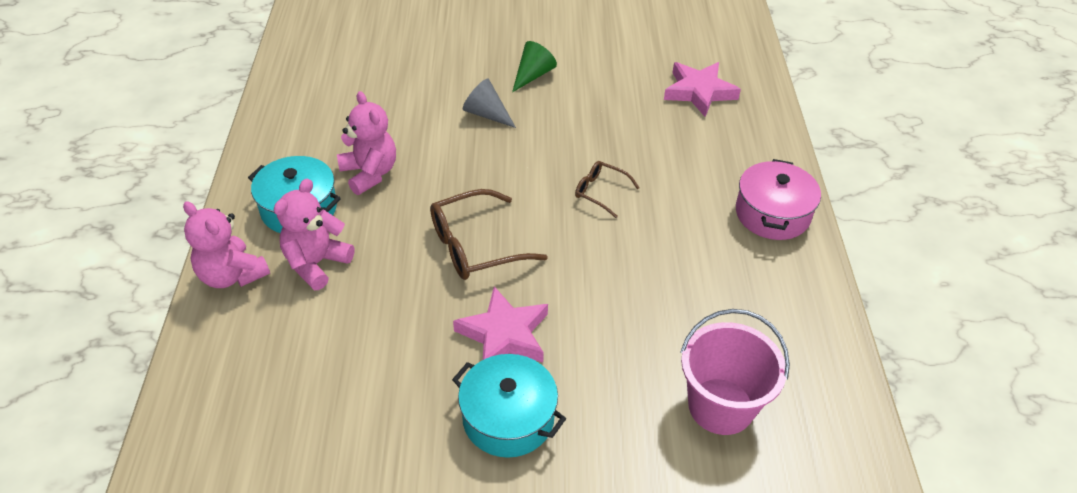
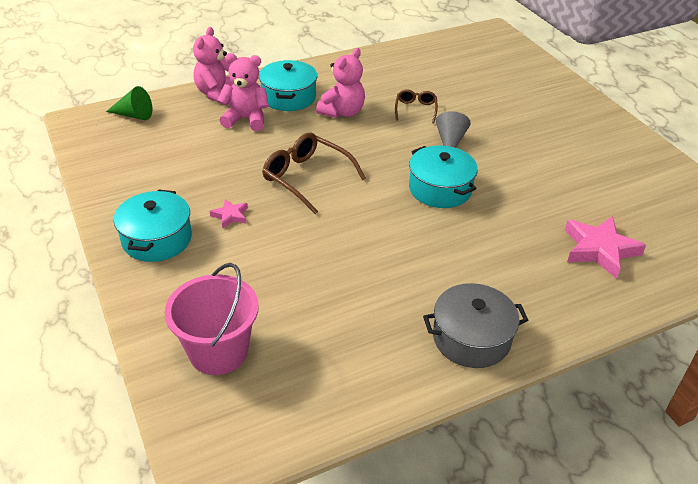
camera: 65 degrees right, 5 degrees down
(504, 335) = (230, 216): pink star -> pink star, size x0.51
(533, 75) = (519, 150): green cone -> green cone (134, 115)
(559, 152) = (440, 189): none -> turquoise pot
(600, 192) = (412, 223): brown glasses -> brown glasses (415, 109)
(772, 214) = (471, 338): pink pot -> grey pot

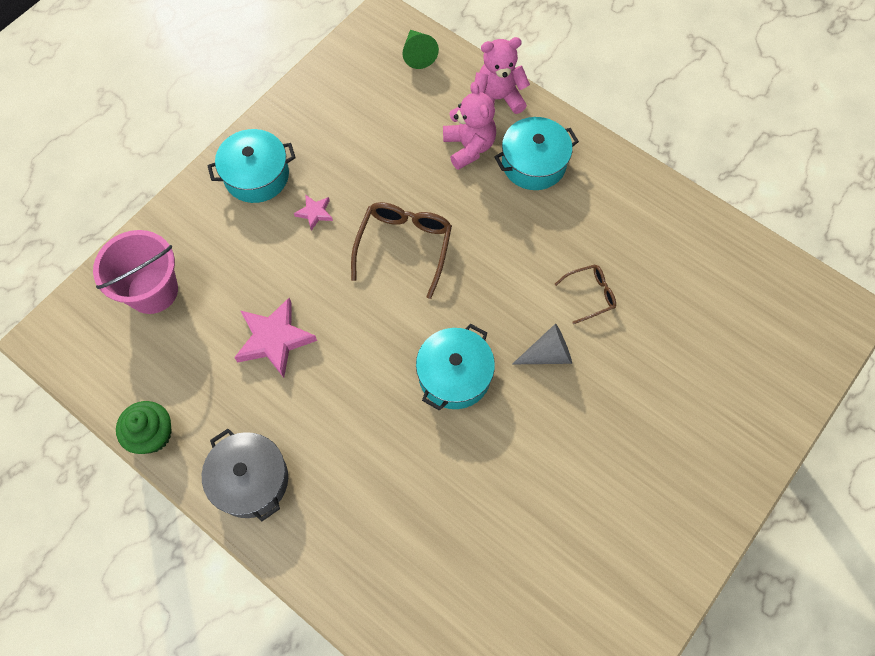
camera: 65 degrees right, 25 degrees up
(342, 112) = (538, 226): pink teddy bear -> none
(383, 400) = (152, 434): none -> green cupcake
(599, 249) = (436, 567): pink star -> pink star (274, 339)

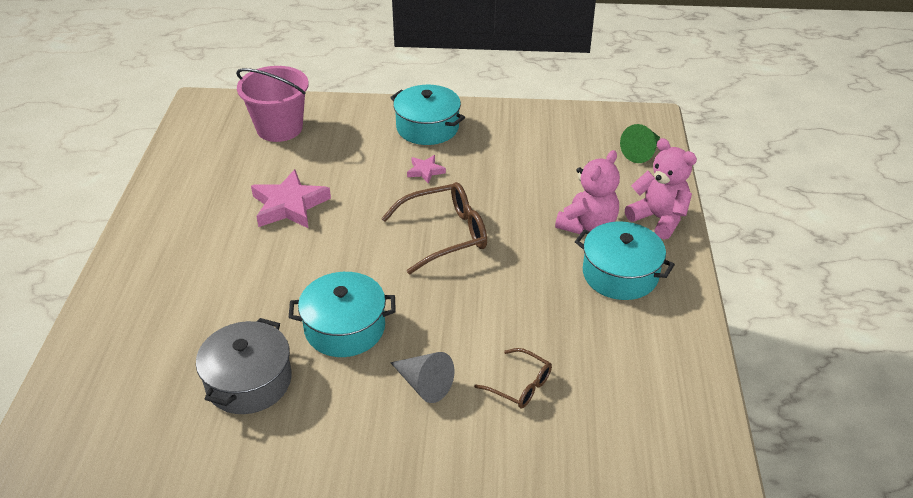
camera: 55 degrees right, 25 degrees down
(152, 434) = (157, 185): green cupcake -> none
(250, 480) = (152, 253): grey pot -> grey pot (249, 381)

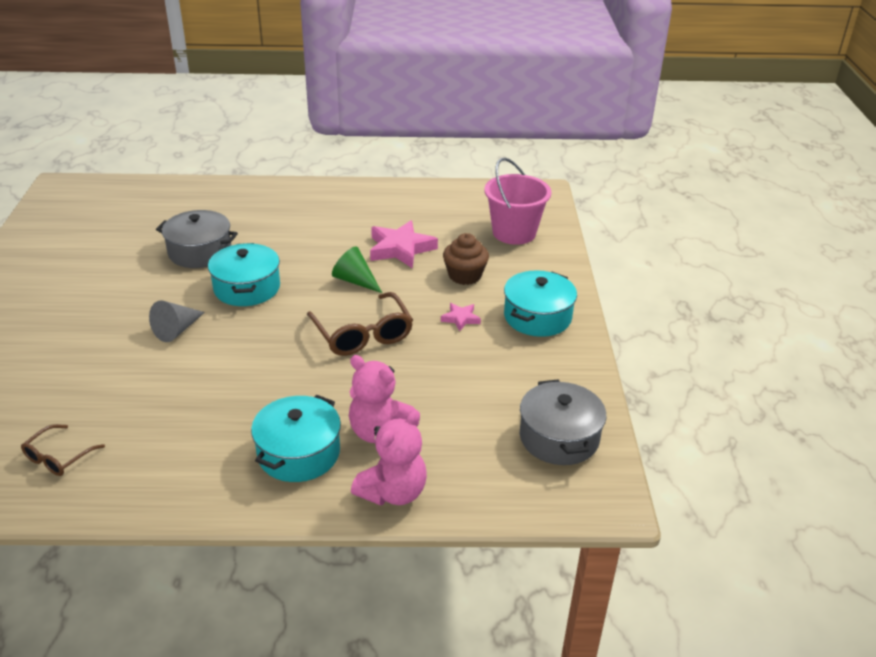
camera: 85 degrees right, 5 degrees down
(352, 164) = (465, 275): none -> brown cupcake
(520, 385) = (162, 382): brown glasses -> brown glasses (58, 458)
(586, 132) = (559, 437): none -> grey pot
(642, 152) = (526, 487): green cone -> green cone (355, 281)

